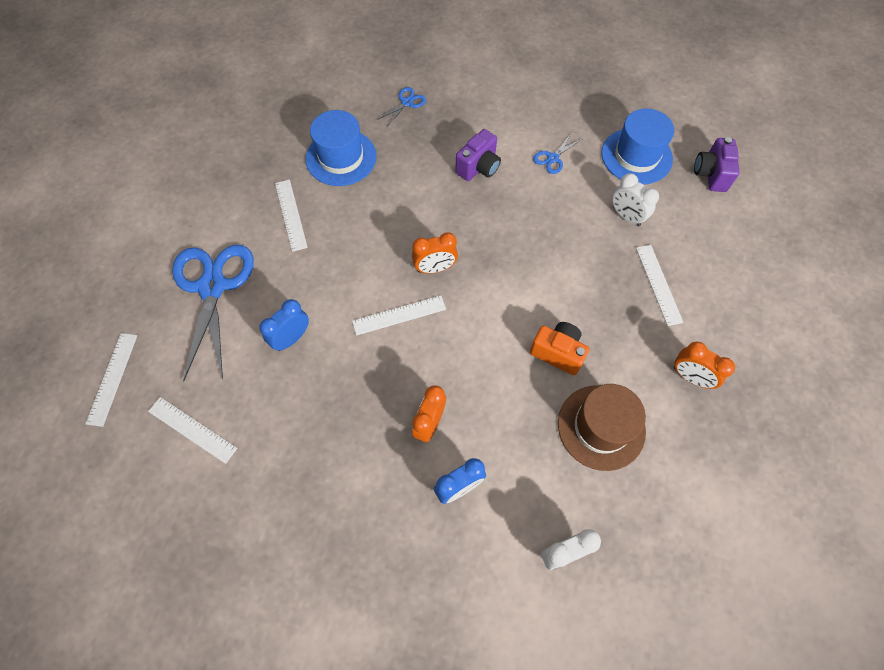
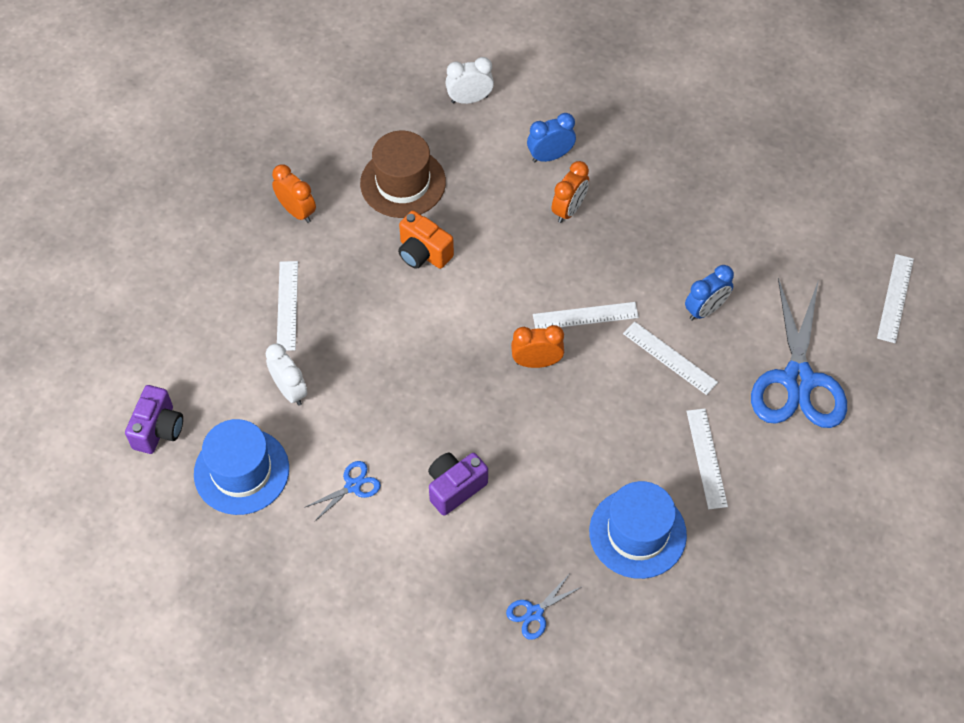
camera: 170 degrees left, 5 degrees down
(192, 429) = (805, 238): white ruler -> white ruler (670, 358)

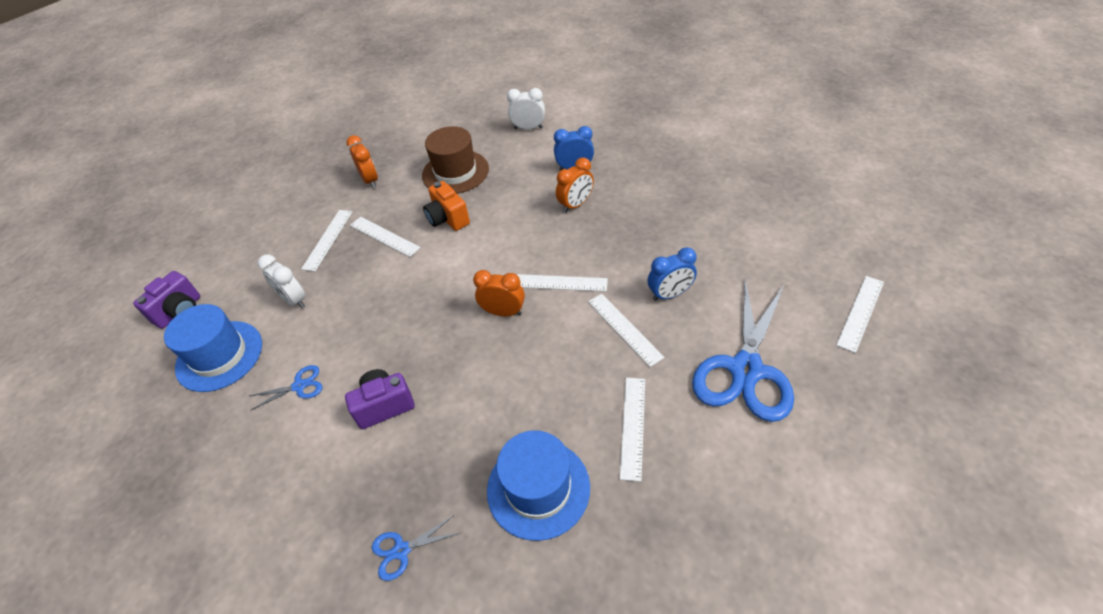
camera: 20 degrees right, 10 degrees down
(290, 390) = (294, 300): white clock -> white clock turned 150 degrees clockwise
(356, 289) = (384, 236): none -> white ruler

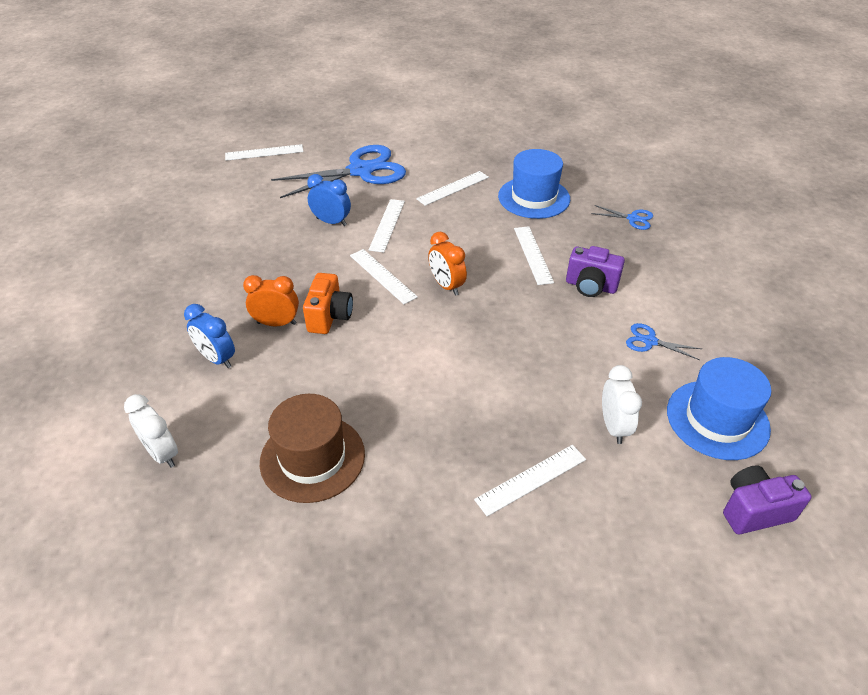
camera: 140 degrees left, 5 degrees down
(370, 180) = (410, 538): orange clock -> none
(384, 236) = (469, 432): white ruler -> white ruler (533, 255)
(448, 219) = (391, 400): orange camera -> orange camera (329, 317)

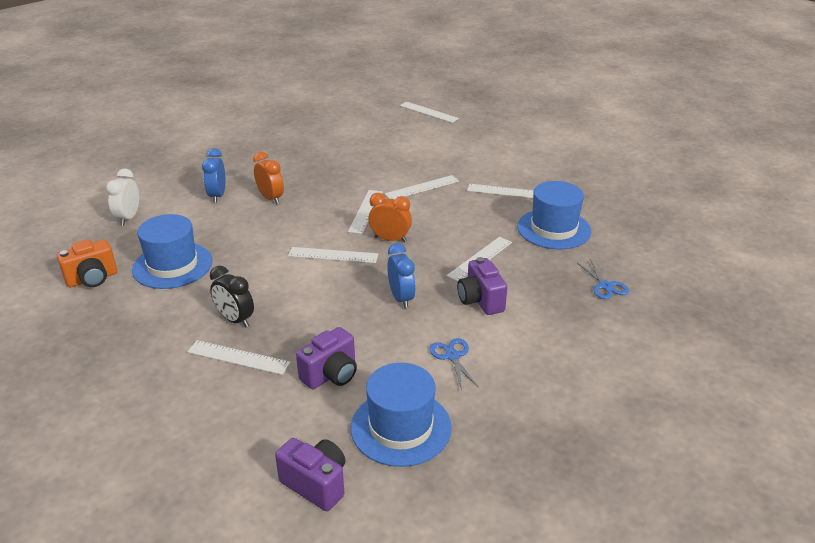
camera: 50 degrees right, 10 degrees down
(312, 458) = (172, 265): brown hat -> blue hat
(329, 317) = (300, 212): orange camera -> orange camera (92, 279)
(331, 222) = (393, 168): blue clock -> blue clock (401, 298)
(361, 171) = (466, 151): blue scissors -> none
(431, 332) = (333, 255): none -> white ruler
(446, 286) = (390, 239): orange clock -> orange clock turned 90 degrees clockwise
(466, 453) = (235, 320): none -> black clock
(614, 427) = (331, 375): white clock -> purple camera

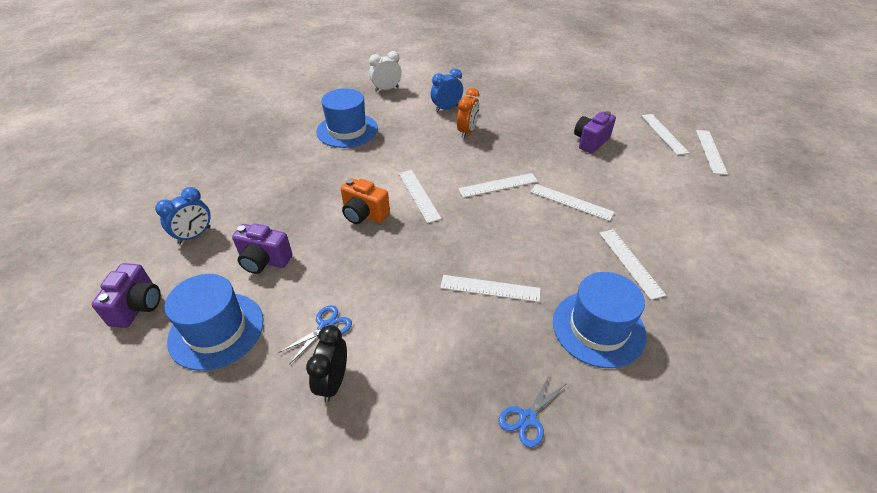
camera: 60 degrees right, 10 degrees up
(92, 279) = (310, 109): orange camera -> orange camera (364, 214)
(235, 320) = (303, 184): black clock -> black clock (333, 382)
(238, 357) = (262, 205): white ruler -> white ruler (663, 133)
(390, 239) = (469, 217): orange clock -> none
(401, 298) = (388, 259): blue clock -> blue clock (194, 235)
(480, 301) = (422, 315): purple camera -> purple camera (590, 142)

